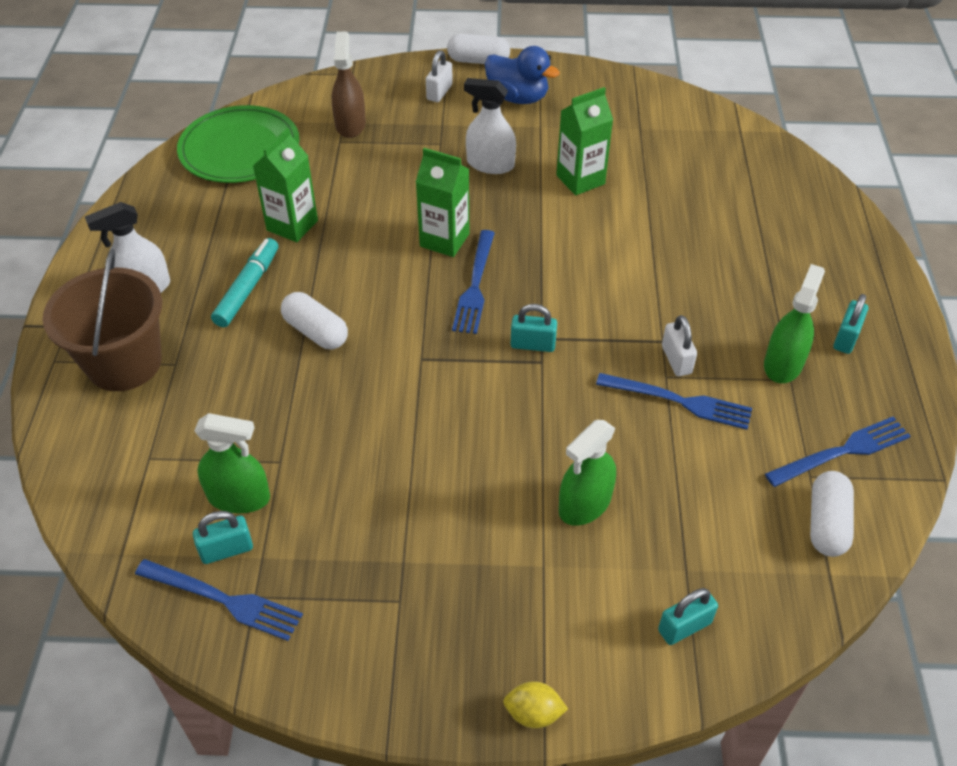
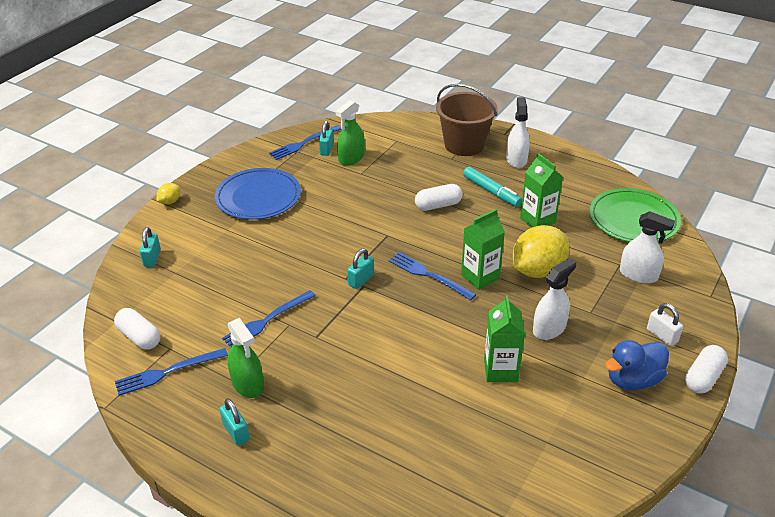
camera: 120 degrees right, 10 degrees down
(350, 124) = (638, 275): brown spray bottle -> white spray bottle
(397, 198) = (537, 270): none -> yellow lemon
(432, 573) = (258, 197): none -> blue plate
(585, 504) = (243, 255): green spray bottle -> none
(676, 360) = (296, 335): white padlock -> none
(842, 451) = (167, 372): blue fork -> blue fork turned 60 degrees clockwise

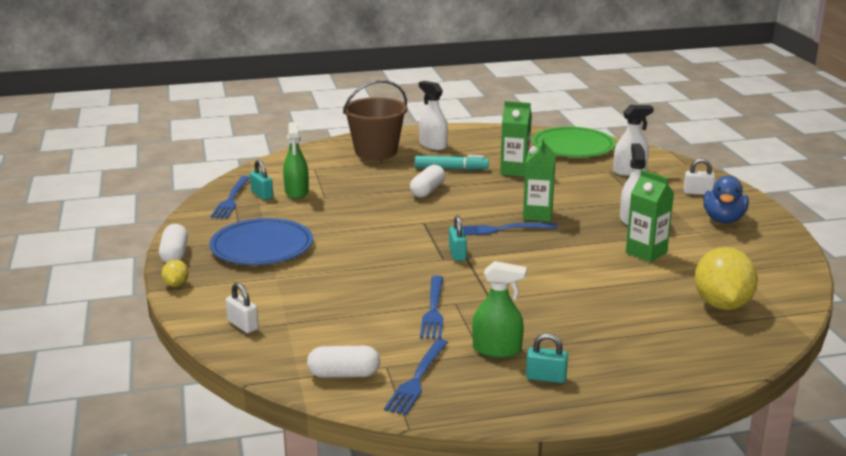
camera: 45 degrees left, 15 degrees down
(152, 258) = (243, 325): turquoise padlock -> white padlock
(537, 270) = (567, 195): yellow lemon -> yellow lemon (722, 305)
(703, 377) = (753, 200): white capsule -> white capsule (175, 255)

